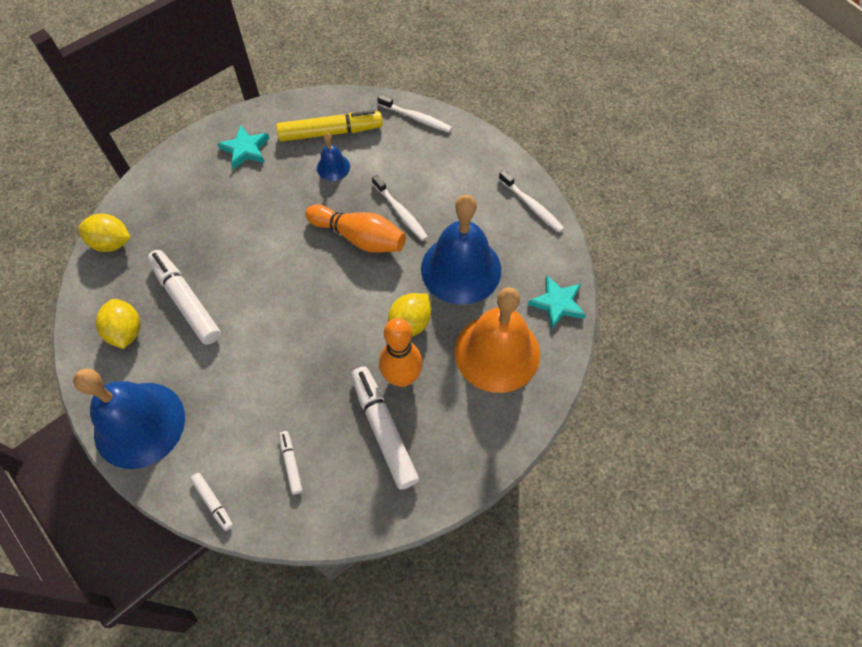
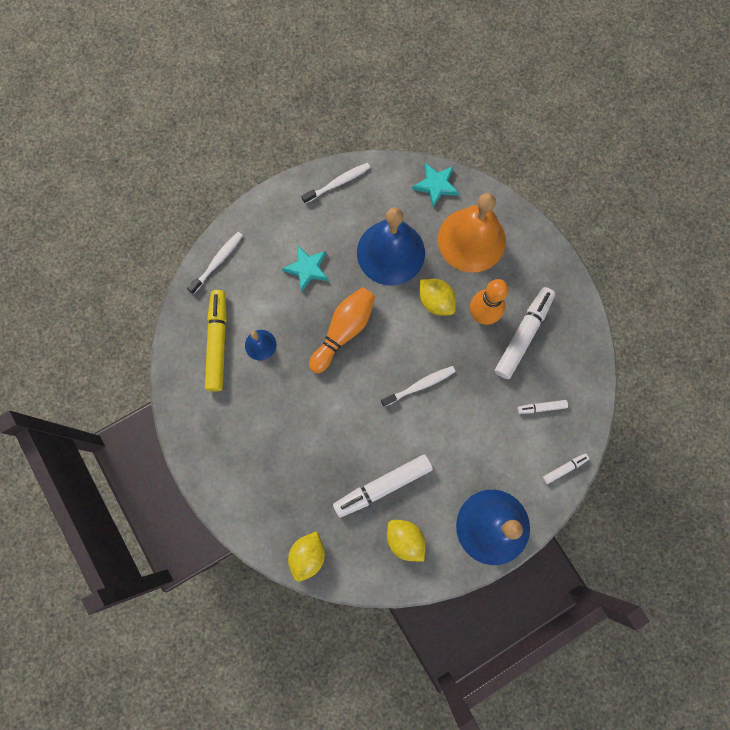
camera: 80 degrees left, 15 degrees up
(126, 332) = (405, 539): yellow lemon -> yellow lemon turned 60 degrees clockwise
(245, 149) = (221, 425): turquoise star -> turquoise star (307, 268)
(384, 429) = (523, 335): white marker -> white marker turned 135 degrees clockwise
(401, 212) = (323, 292): white toothbrush -> white toothbrush (420, 385)

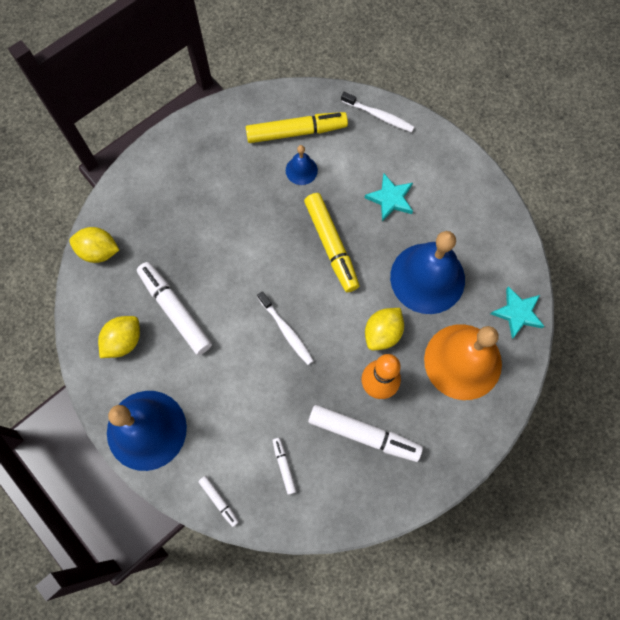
camera: 80 degrees right, 5 degrees down
(338, 183) = (492, 212): white toothbrush -> none
(344, 331) = (331, 245): orange bowling pin -> yellow marker

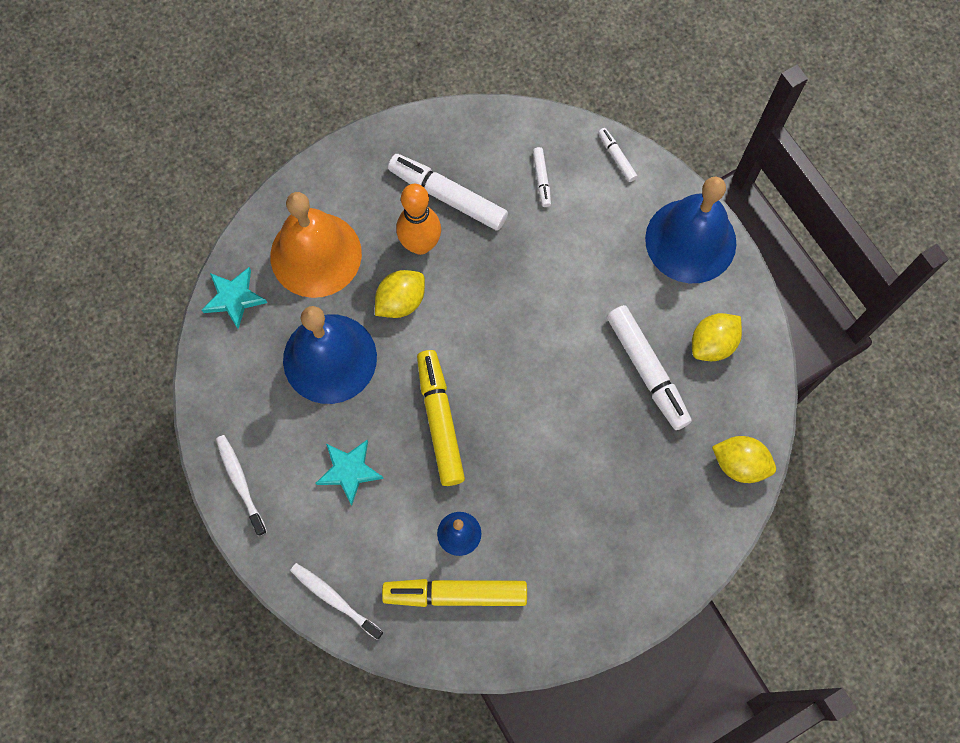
camera: 170 degrees left, 0 degrees up
(286, 331) = (515, 323): white toothbrush -> white toothbrush (240, 483)

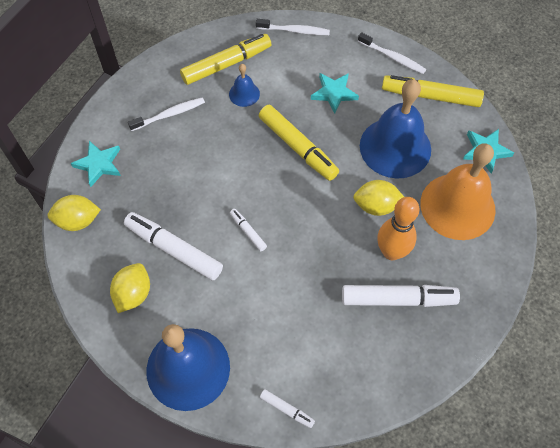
camera: 150 degrees right, 10 degrees down
(239, 401) = (430, 96): none -> yellow marker
(401, 301) = (376, 206): yellow lemon -> yellow lemon turned 75 degrees clockwise
(541, 179) = (336, 354): white marker -> white marker (248, 231)
(568, 554) = (169, 114): none -> white toothbrush
(686, 528) = (99, 164): none -> turquoise star

